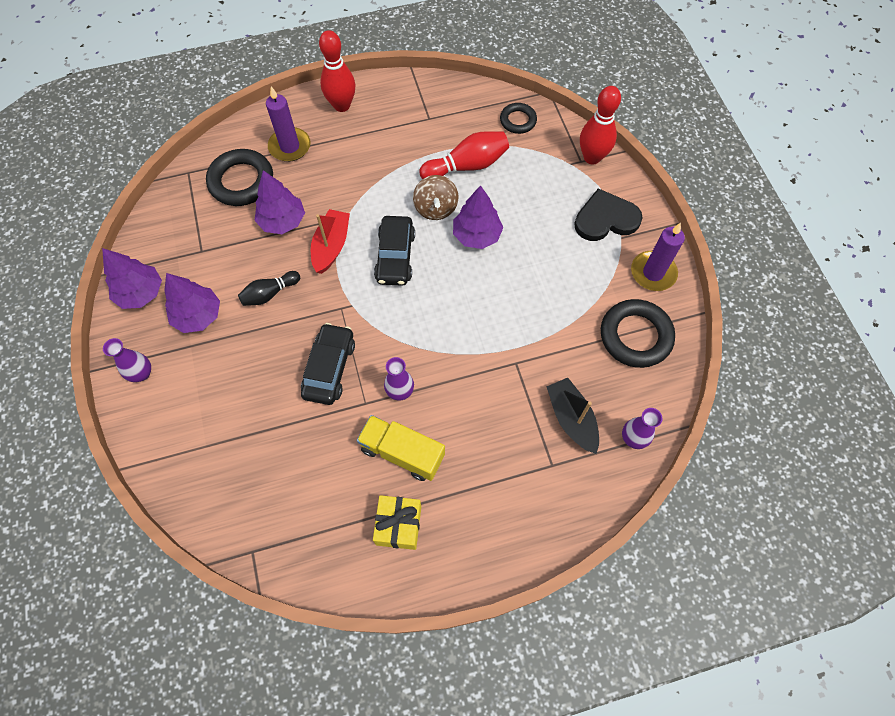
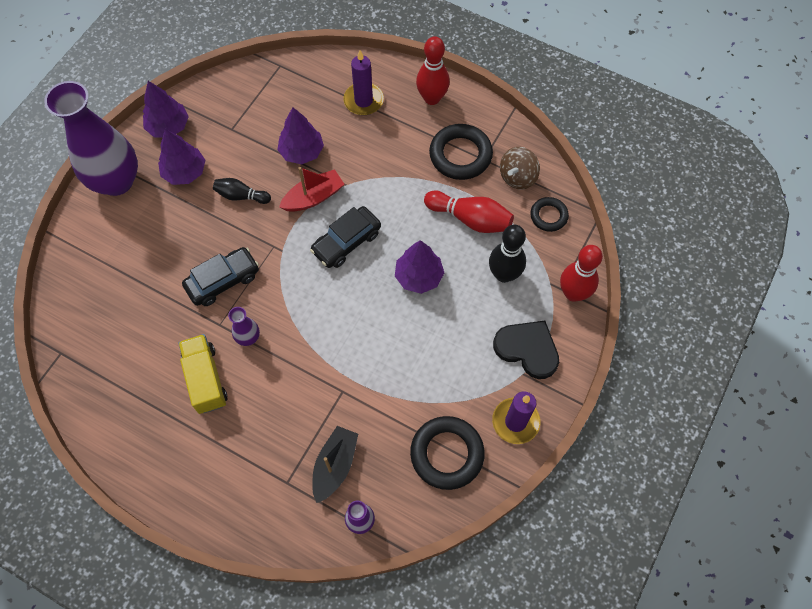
camera: 45 degrees right, 0 degrees up
(142, 373) = (116, 181): purple vase -> purple vase, size x2.40
(241, 181) = (306, 100): black ring -> black ring (460, 155)
(399, 525) = (154, 422): yellow gift -> none
(436, 208) = (412, 231): brown spinning top -> brown spinning top (517, 177)
(533, 184) = (504, 274): none -> black bowling pin

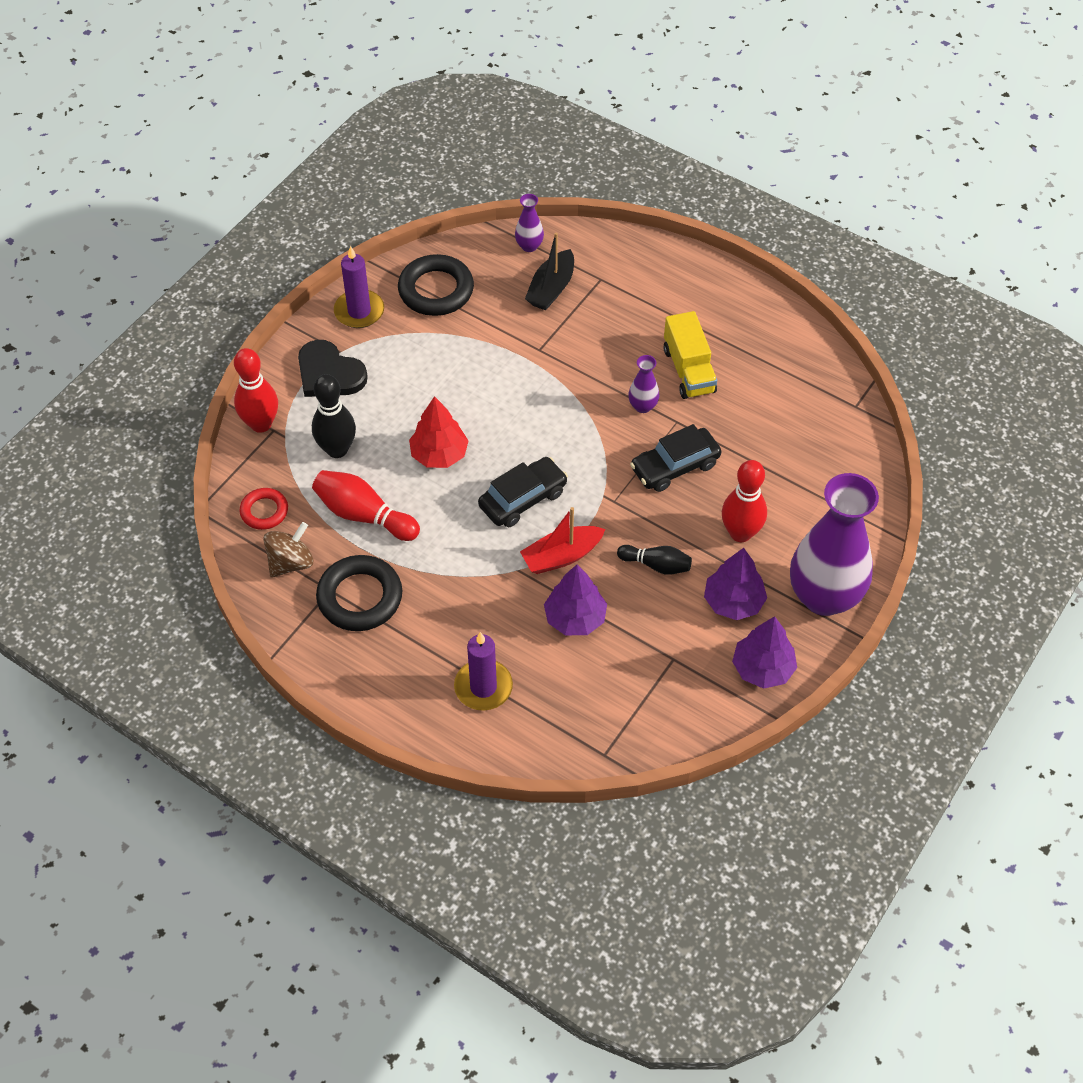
camera: 175 degrees left, 10 degrees down
(419, 276) = (439, 454): purple tree -> red tree
(432, 98) = (384, 683): red bowling pin -> red bowling pin (740, 533)
(548, 216) = (264, 511): black ring -> red ring

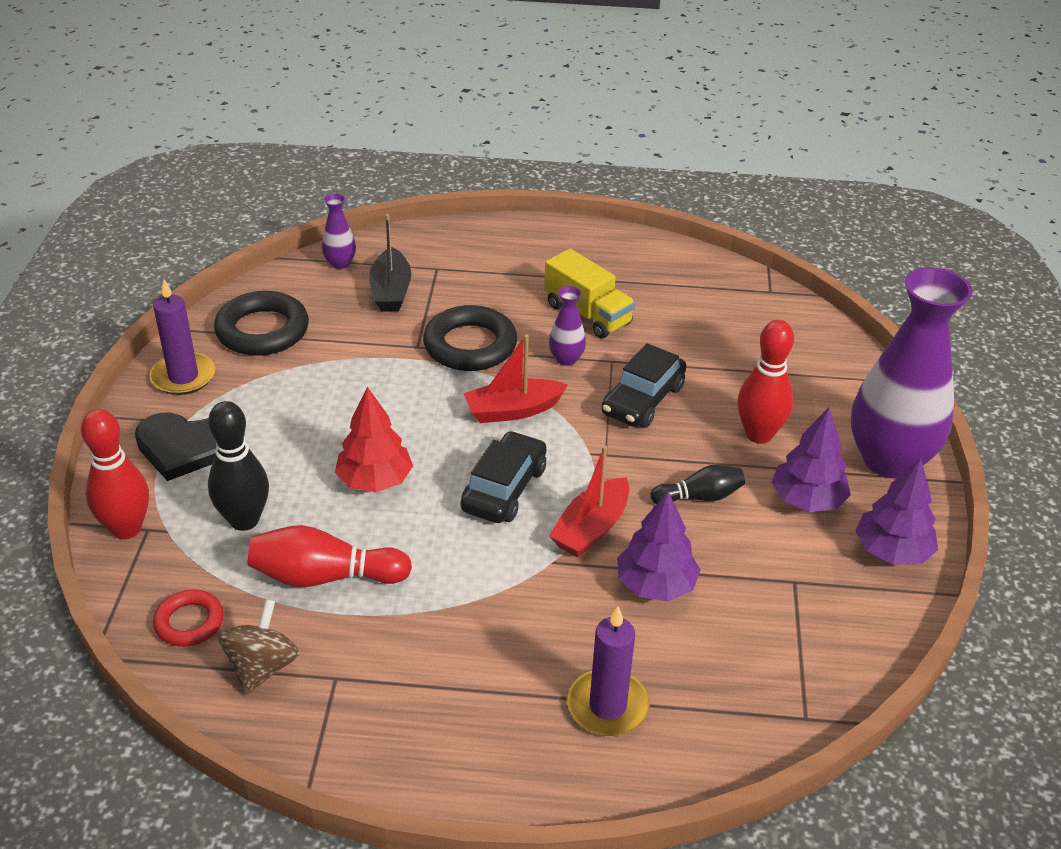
camera: 30 degrees left, 15 degrees down
(360, 597) = (380, 670): black ring -> black ring (470, 345)
(572, 436) = (513, 410): none -> red boat

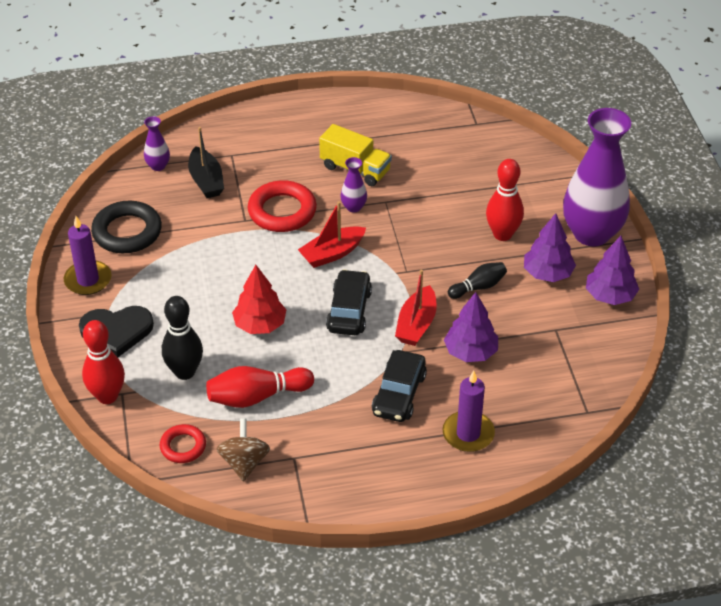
camera: 15 degrees left, 5 degrees up
(470, 345) = (282, 211): black ring -> red ring
(643, 400) = (417, 226): black car -> black car (399, 394)

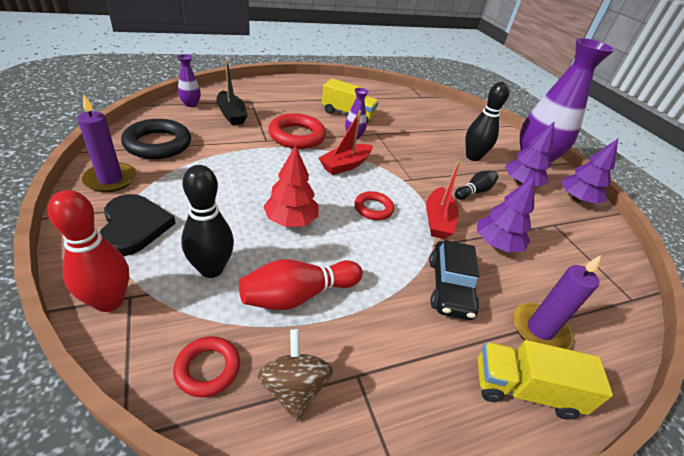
camera: 15 degrees left, 5 degrees down
(116, 331) = (134, 226): black heart -> black heart turned 90 degrees counterclockwise
(349, 311) = (373, 208): black car -> red ring
(427, 475) = (524, 389): none -> yellow truck
(502, 234) = (473, 157): red bowling pin -> black bowling pin

